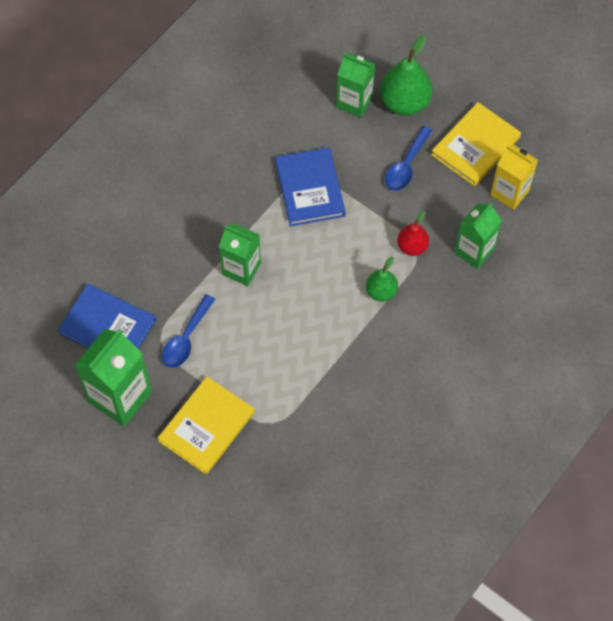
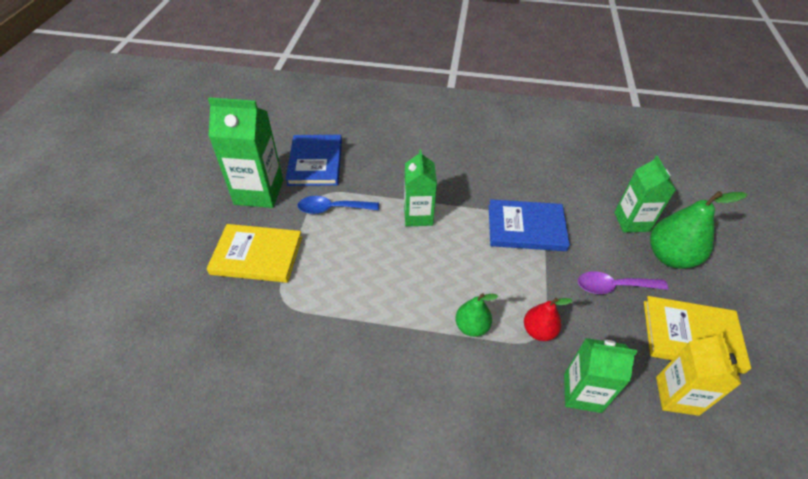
camera: 60 degrees right, 15 degrees down
(310, 189) = (526, 227): blue book -> blue book turned 45 degrees clockwise
(406, 166) = (613, 286): blue spoon -> purple spoon

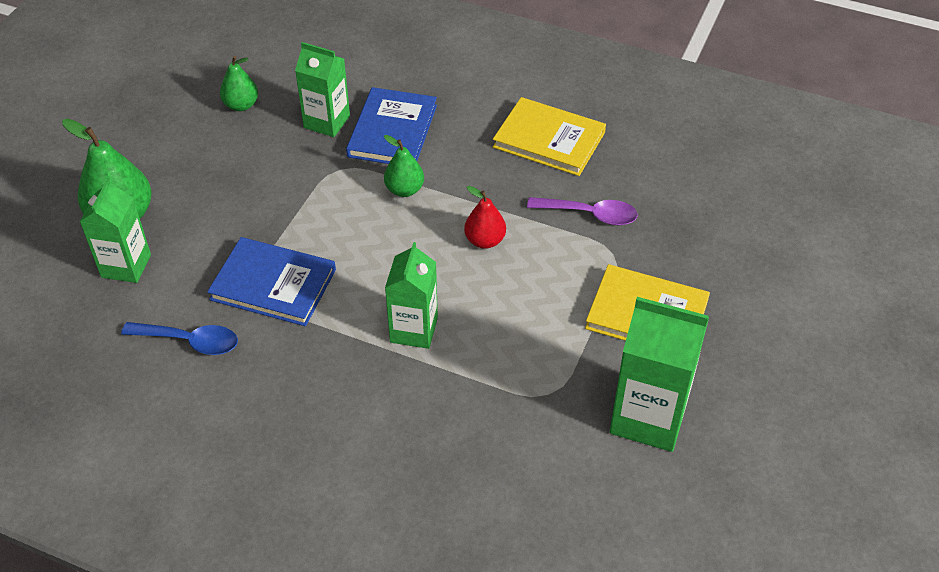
camera: 165 degrees left, 0 degrees up
(315, 162) = (552, 461): blue book -> blue book (392, 131)
(332, 209) = (536, 365): blue spoon -> blue spoon (190, 341)
(538, 331) = (335, 173): red pear -> red pear (485, 240)
(613, 286) = (219, 198): purple spoon -> purple spoon (590, 214)
(677, 395) = (241, 105): yellow carton -> green pear
(691, 336) = (180, 142): yellow book -> yellow book (549, 140)

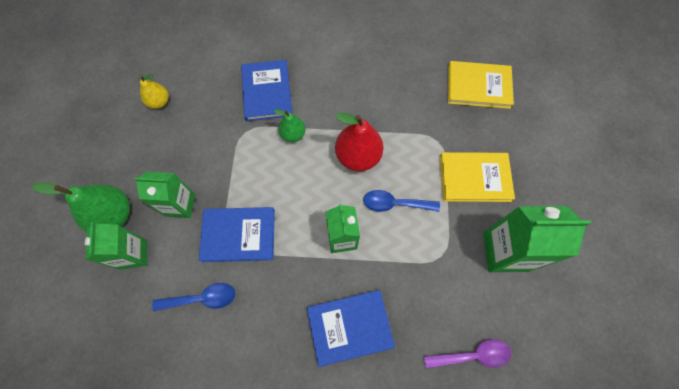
camera: 20 degrees left, 20 degrees up
(241, 105) = (159, 102): green pear -> yellow pear
(327, 122) = (221, 98): green carton -> green carton (180, 205)
(373, 436) = (350, 327): none -> blue book
(485, 240) = (358, 156): red pear -> red pear, size x1.72
(510, 311) = (394, 204): none -> blue spoon
(549, 140) = (366, 69): yellow book -> yellow book (478, 86)
(590, 214) = (413, 116): purple spoon -> purple spoon (472, 355)

